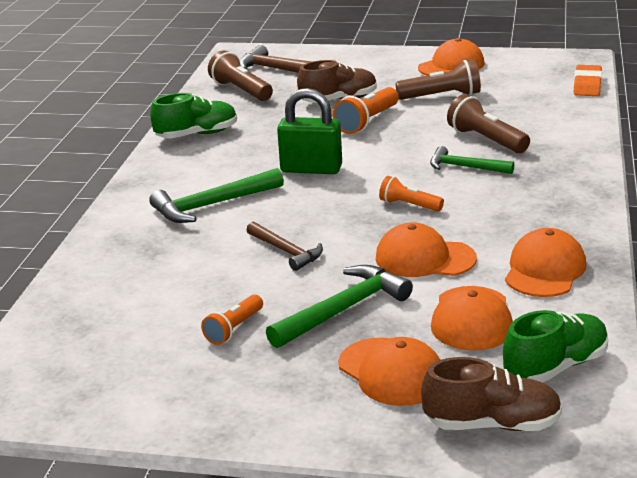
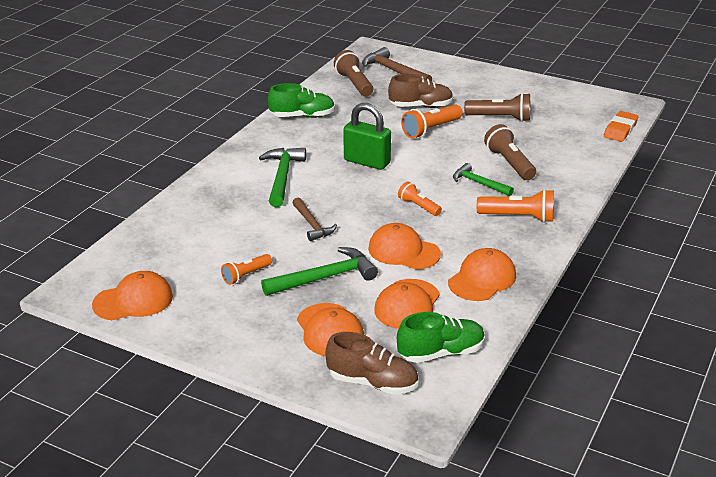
camera: 15 degrees right, 5 degrees up
(212, 205) = (282, 177): green hammer -> green hammer turned 105 degrees clockwise
(451, 66) = (525, 91): orange cap -> orange cap (133, 300)
(539, 194) = (518, 217): none -> orange flashlight

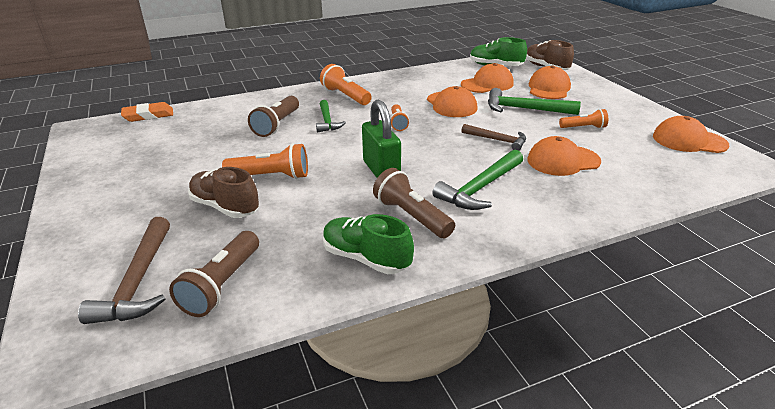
camera: 140 degrees left, 0 degrees up
(312, 225) = (497, 140): brown hammer -> brown hammer turned 105 degrees clockwise
(482, 279) = (426, 80): orange cap -> orange cap (563, 161)
(500, 118) = (194, 161): brown flashlight -> brown flashlight (411, 216)

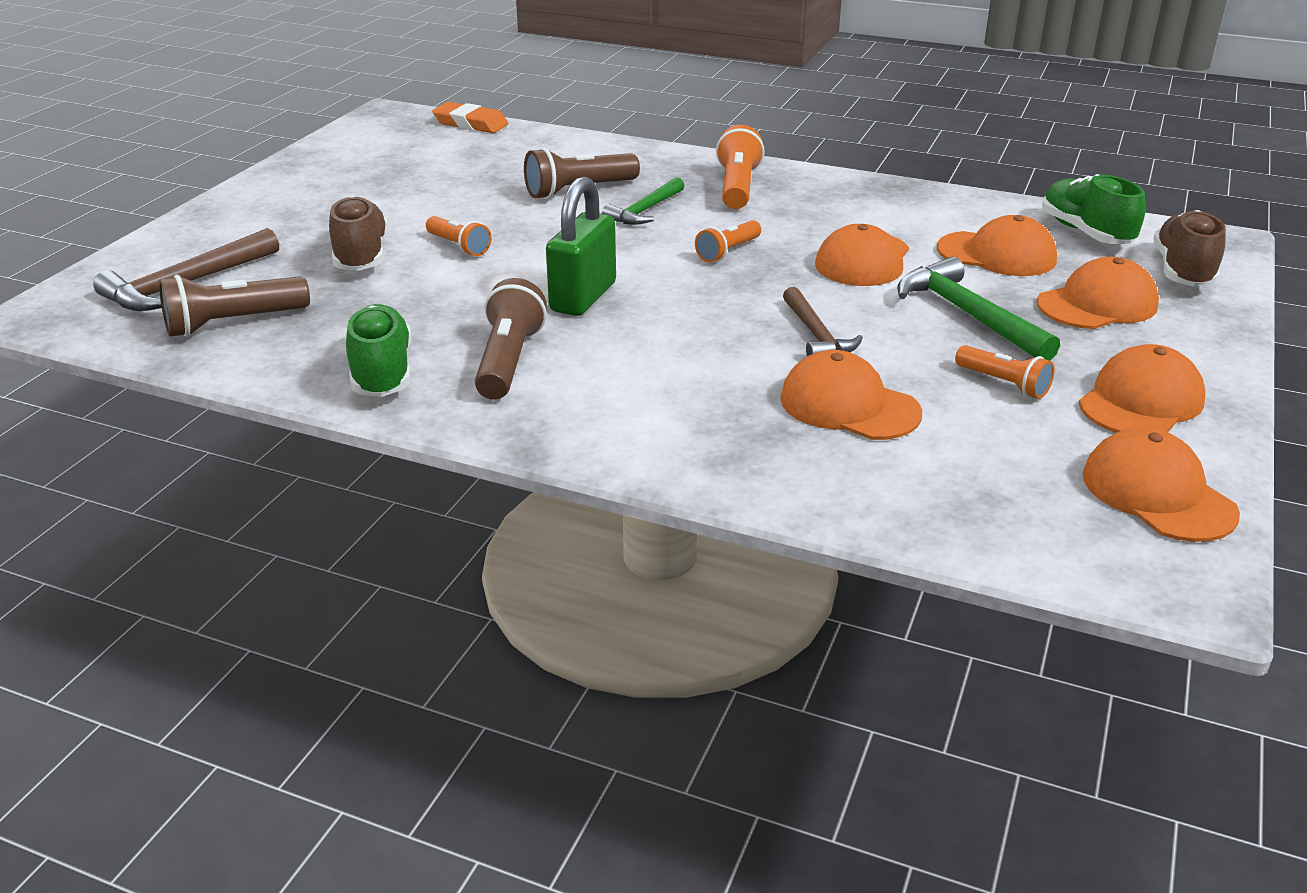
camera: 45 degrees right, 0 degrees up
(271, 176) = (459, 246): orange flashlight -> orange flashlight, size x0.63
(480, 188) = (653, 376): green hammer -> none
(624, 114) = (1141, 401): none -> orange cap

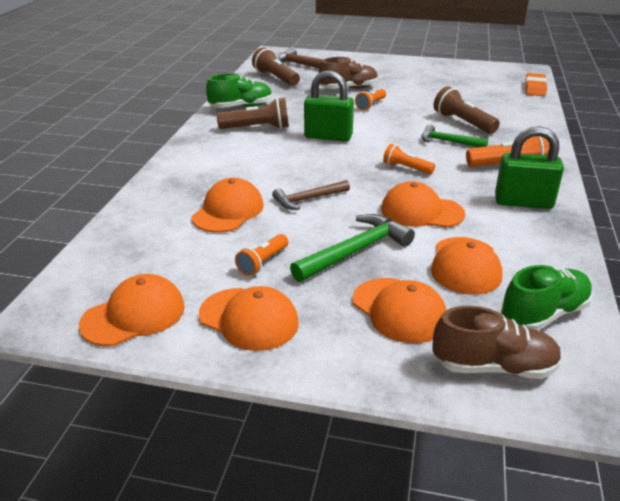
camera: 80 degrees right, 0 degrees up
(843, 198) = (523, 202): none -> green padlock

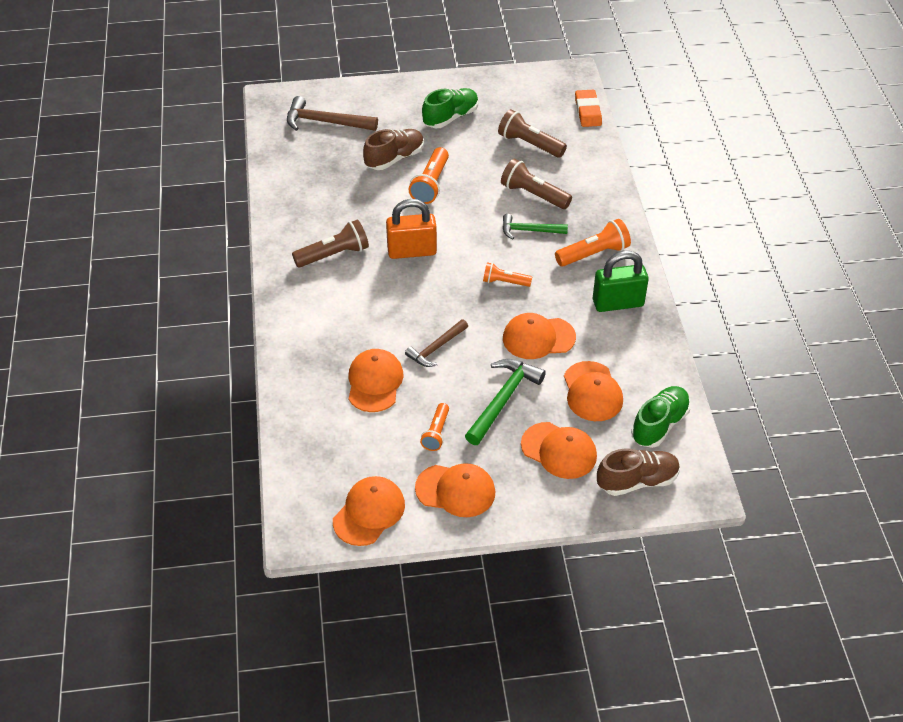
camera: 20 degrees left, 15 degrees up
(241, 107) = (296, 221): green shoe -> green shoe (450, 117)
(276, 78) = (303, 156): brown flashlight -> brown flashlight (529, 144)
(328, 136) = (412, 251): green padlock -> orange padlock
(370, 105) = (430, 184): orange flashlight -> orange flashlight, size x1.58

